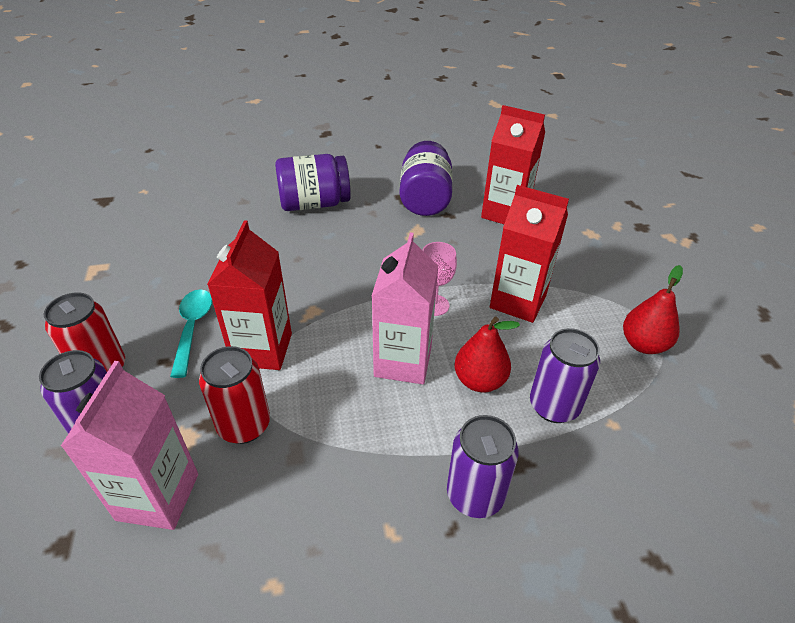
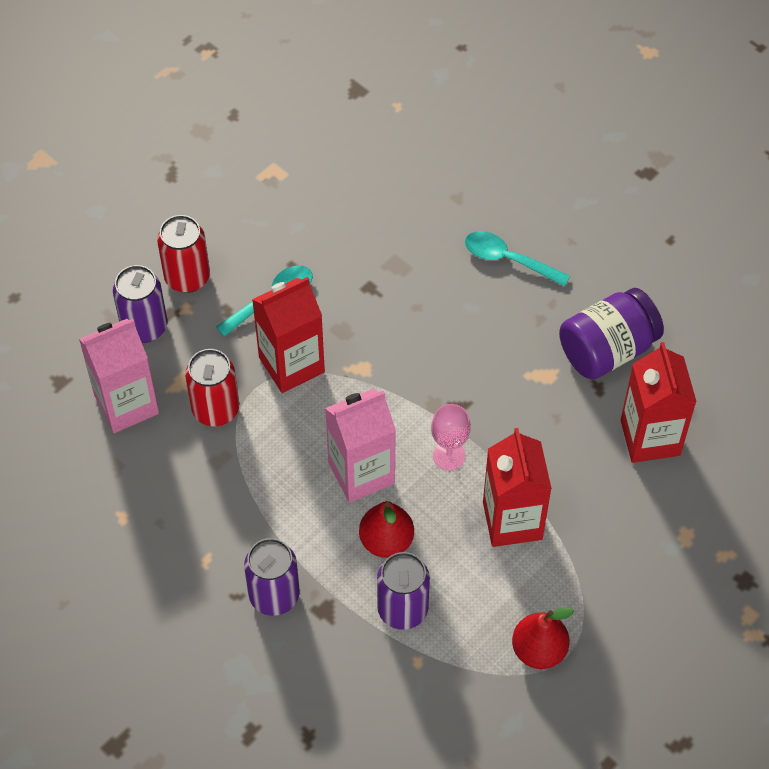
camera: 55 degrees right, 15 degrees up
(314, 204) = (508, 259): purple jar -> turquoise spoon

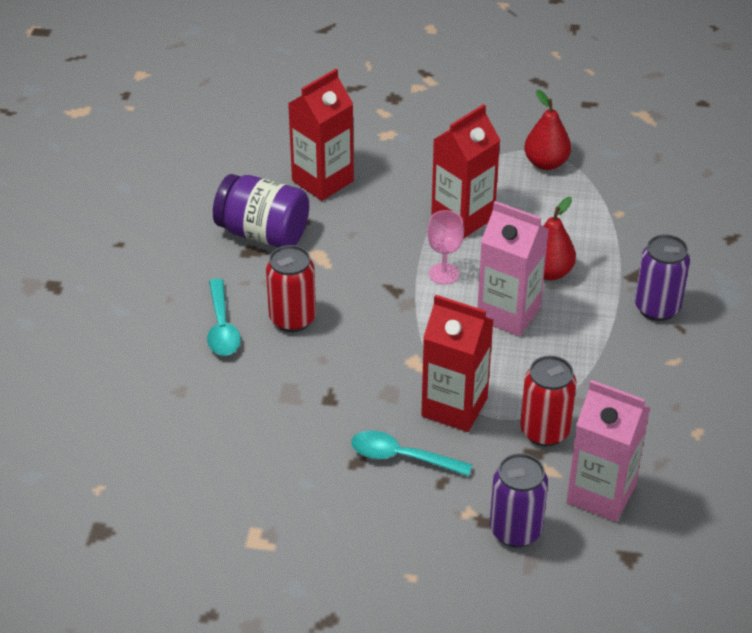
camera: 125 degrees left, 15 degrees down
(187, 277) = (435, 532): red can -> red can (292, 319)
(402, 609) = (591, 238): purple can -> none

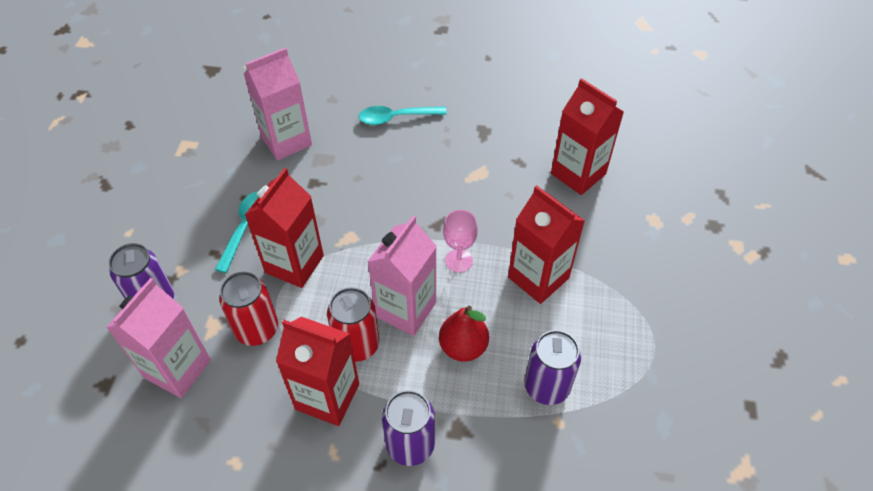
camera: 90 degrees right, 10 degrees up
(255, 431) = (286, 141): none -> pink carton
(263, 233) = (505, 137): purple jar -> none
(292, 319) = (403, 158): red can -> red can (357, 345)
(546, 163) = (633, 356): red pear -> none
(584, 218) = (546, 386): none -> purple can
(616, 368) = (327, 396): none -> red carton

